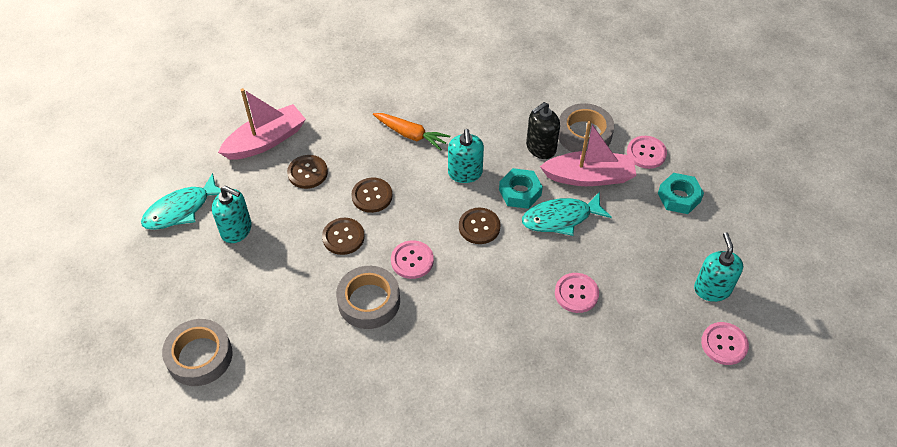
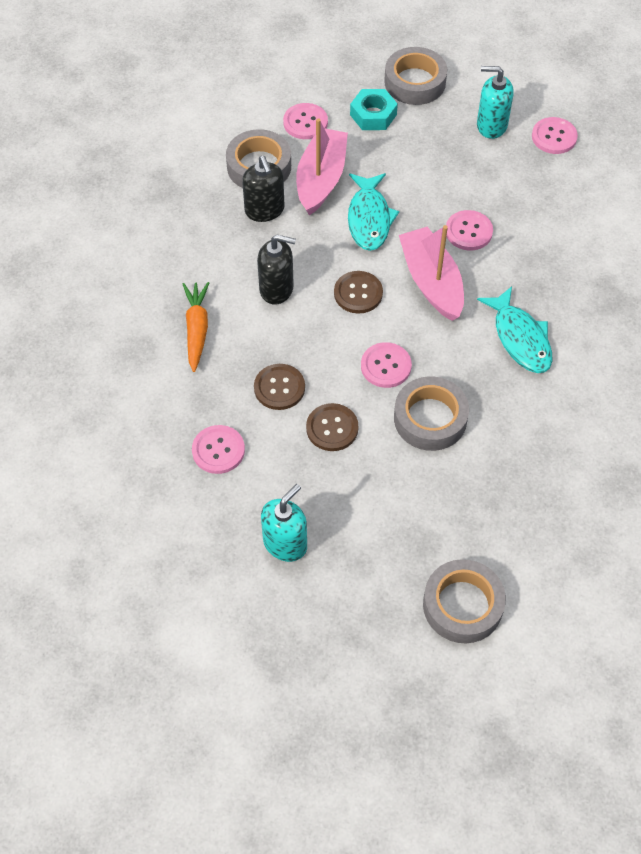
camera: 75 degrees left, 5 degrees up
(181, 209) = (230, 606): turquoise fish -> turquoise fish (520, 338)
(266, 141) = (146, 490): pink boat -> pink boat (431, 282)
(307, 173) = (218, 450): brown button -> pink button
(410, 135) = (196, 329): orange carrot -> orange carrot turned 45 degrees counterclockwise
(465, 173) = (276, 289): turquoise soap dispenser -> black soap dispenser
(520, 192) = (322, 245): turquoise nut -> none
(734, 220) = (415, 82): none -> grey tape

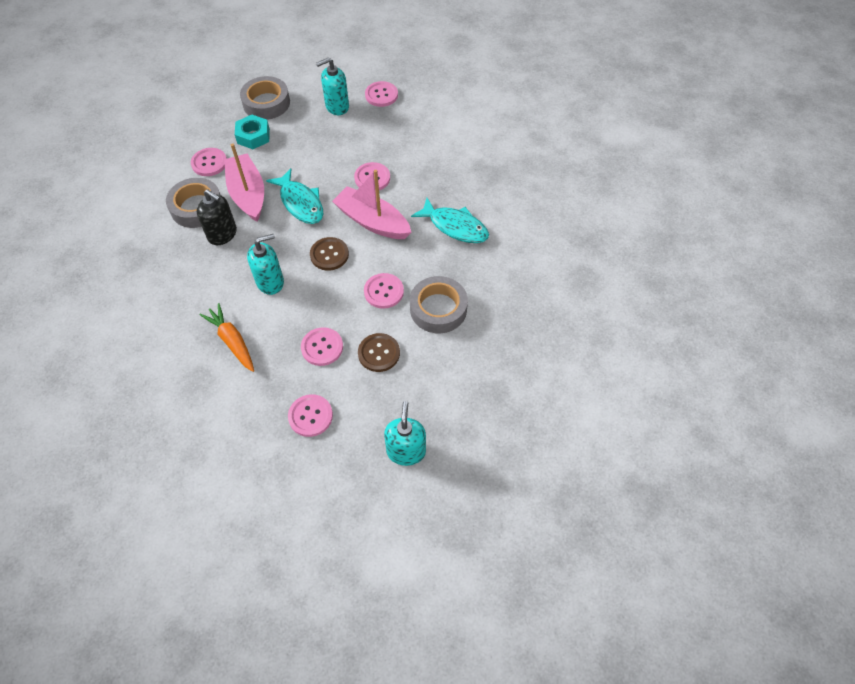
camera: 35 degrees left, 0 degrees up
(276, 289) = (270, 282): black soap dispenser -> turquoise soap dispenser
(279, 388) = (322, 347): brown button -> pink button
(462, 605) = (551, 417): grey tape -> none

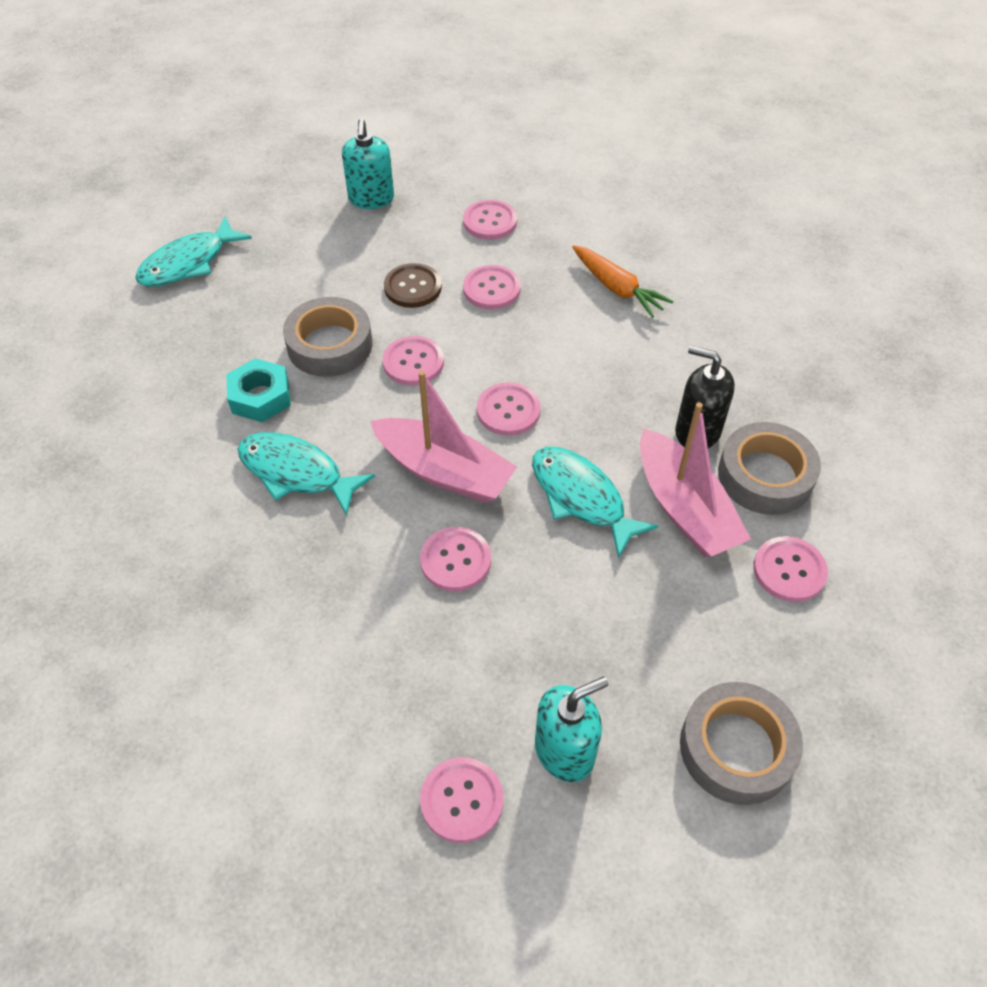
camera: 175 degrees right, 5 degrees down
(253, 136) = (728, 645): turquoise nut -> turquoise nut (260, 397)
(270, 282) = (590, 364): turquoise soap dispenser -> none
(329, 255) = (508, 410): brown button -> pink button
(548, 390) = (188, 263): none -> turquoise fish

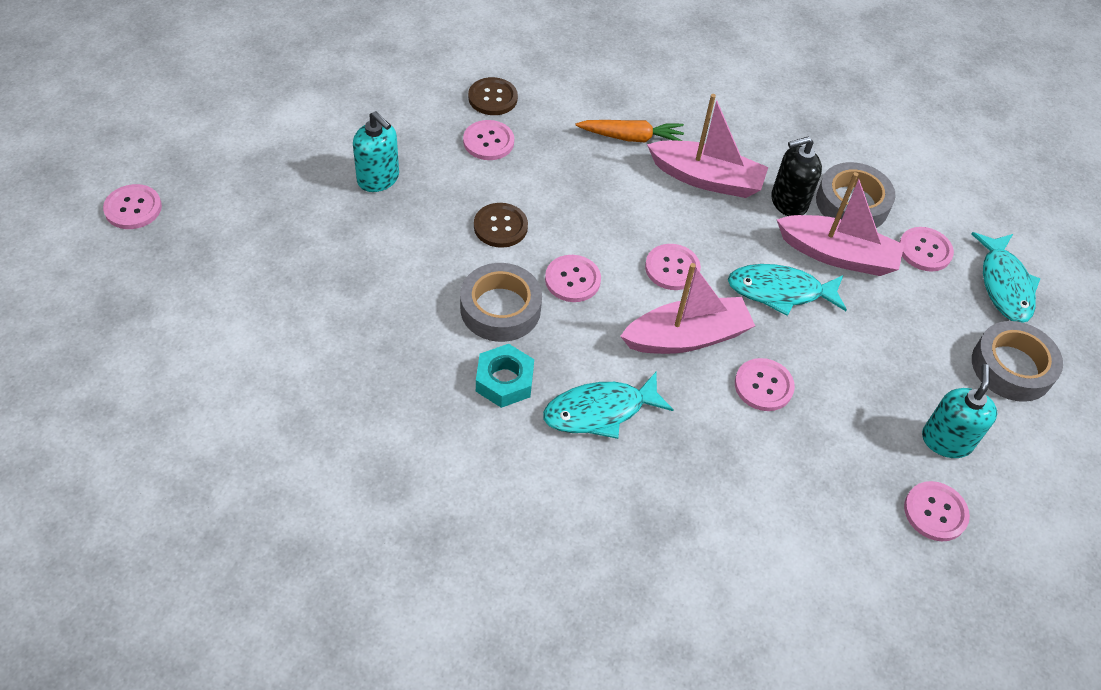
camera: 50 degrees left, 0 degrees up
(188, 263) = (304, 324): turquoise fish -> turquoise fish (1004, 285)
(491, 289) = (554, 191): pink button -> pink button (133, 208)
(538, 192) = (492, 98): none -> brown button
(642, 362) = (706, 179): none -> pink boat

